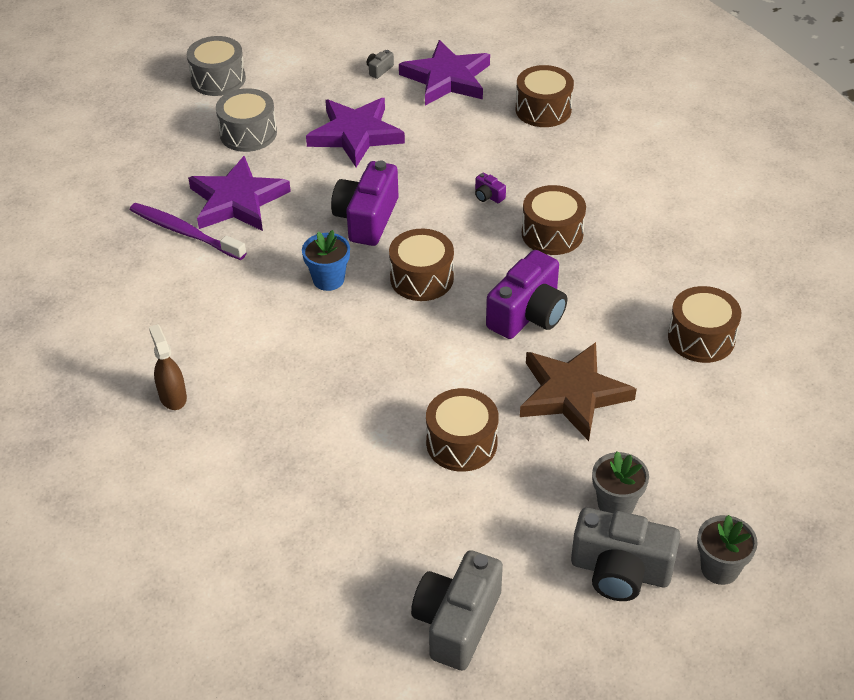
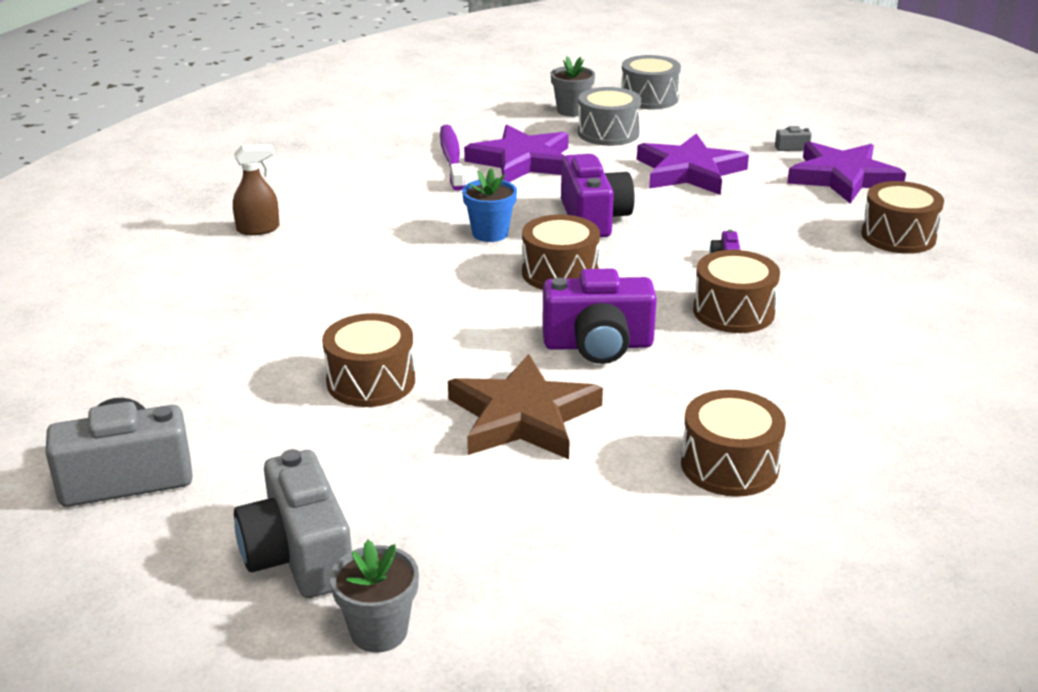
camera: 50 degrees right, 15 degrees down
(172, 396) = (258, 229): brown spray bottle -> brown spray bottle turned 45 degrees clockwise
(367, 219) = (593, 218): purple camera -> purple camera turned 105 degrees clockwise
(616, 504) = (396, 511): grey flower pot -> grey flower pot (571, 111)

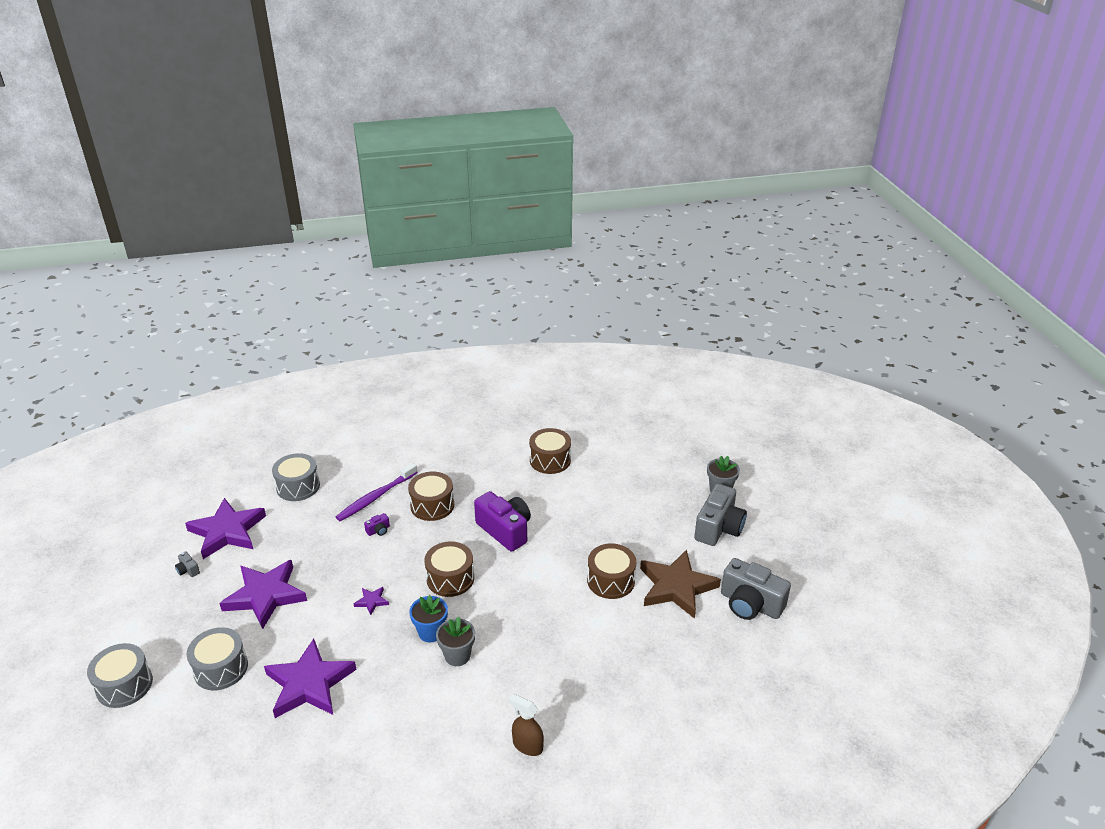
camera: 130 degrees left, 5 degrees up
(451, 158) = (333, 725): purple toothbrush -> purple toothbrush (376, 497)
(523, 417) = (581, 522): brown star -> brown star (676, 587)
(571, 111) = (184, 715): grey flower pot -> grey flower pot (457, 656)
(593, 218) = (372, 601): purple camera -> purple star
(898, 236) = (298, 486): brown drum -> grey drum

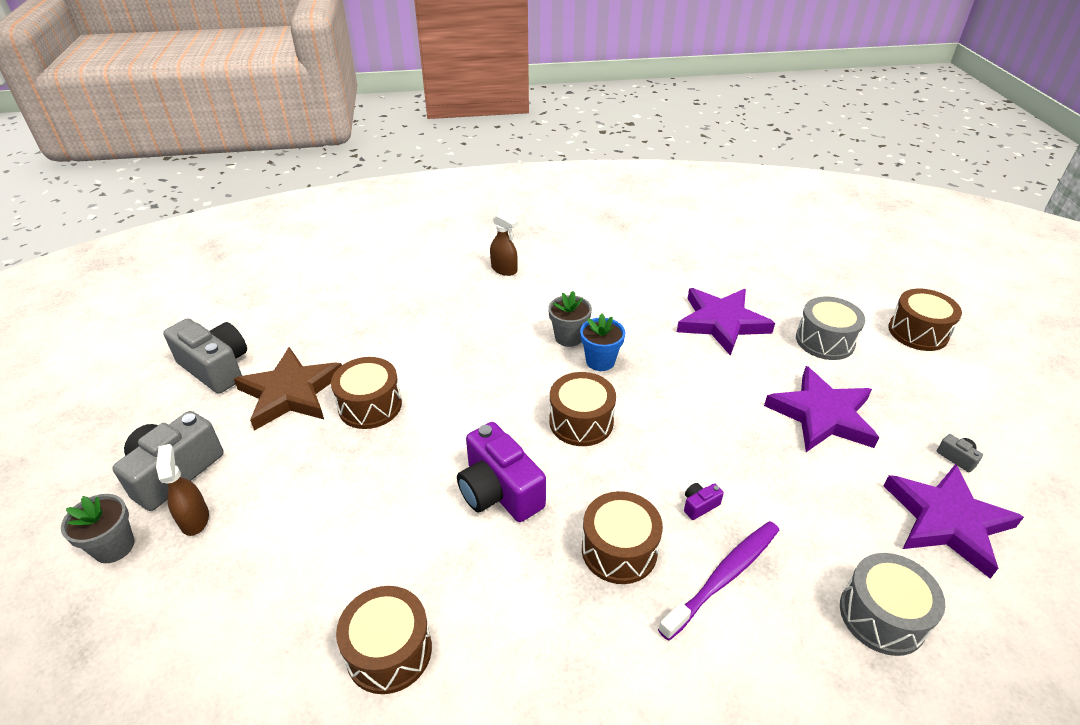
camera: 175 degrees left, 5 degrees up
(124, 685) = (918, 332): grey drum -> brown drum
(372, 601) = (679, 399): purple star -> none
(685, 505) = (194, 519): none -> brown spray bottle

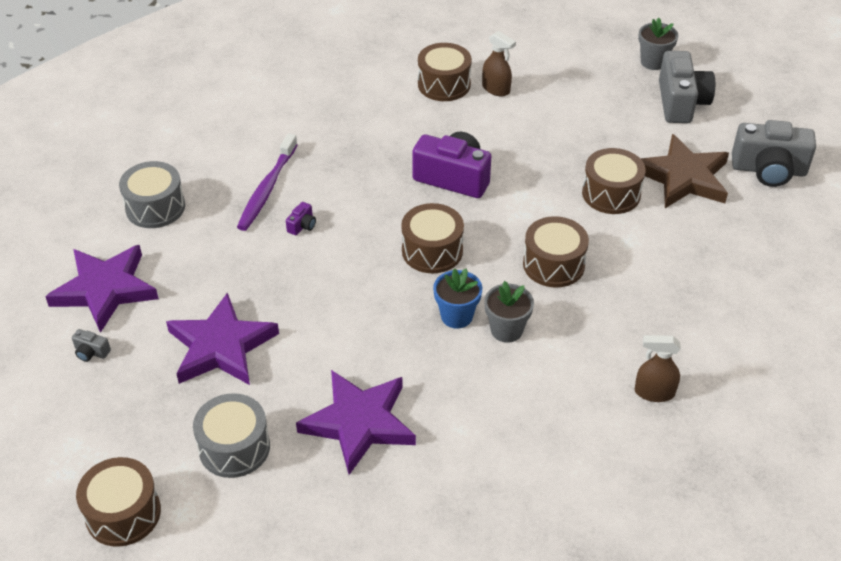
camera: 150 degrees right, 5 degrees up
(194, 519) = (629, 89): brown spray bottle -> brown spray bottle (496, 89)
(619, 550) = (345, 177): brown drum -> brown drum (553, 264)

